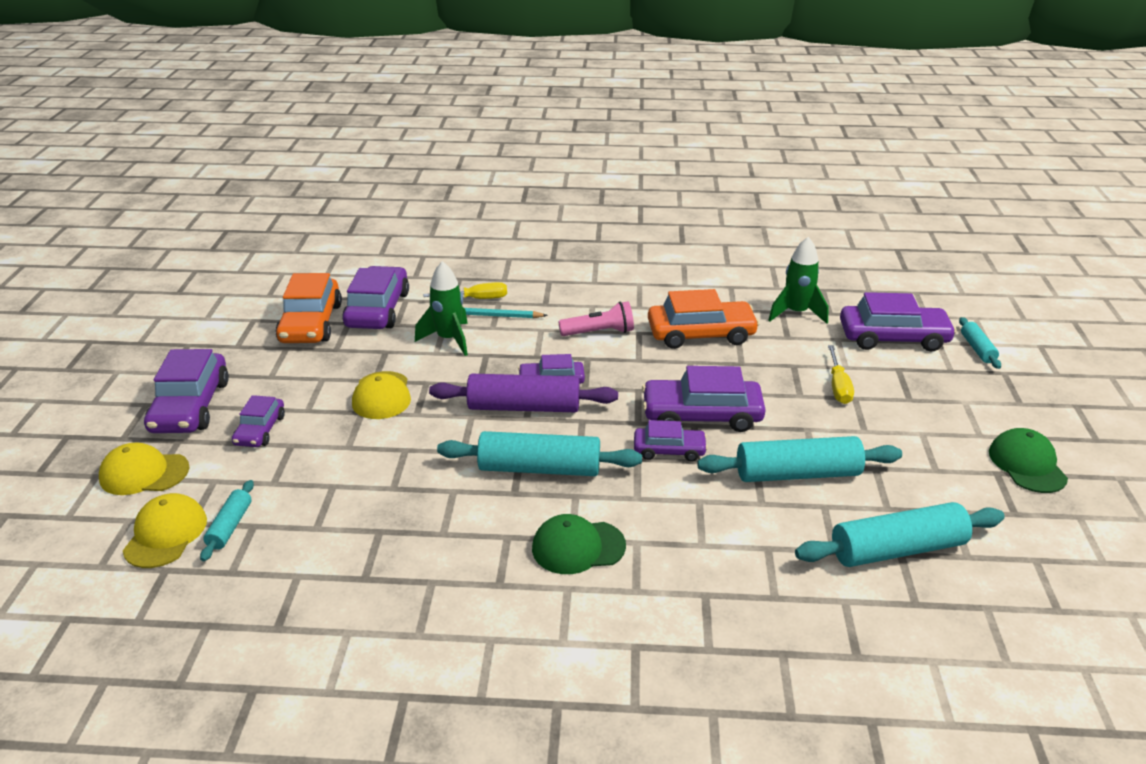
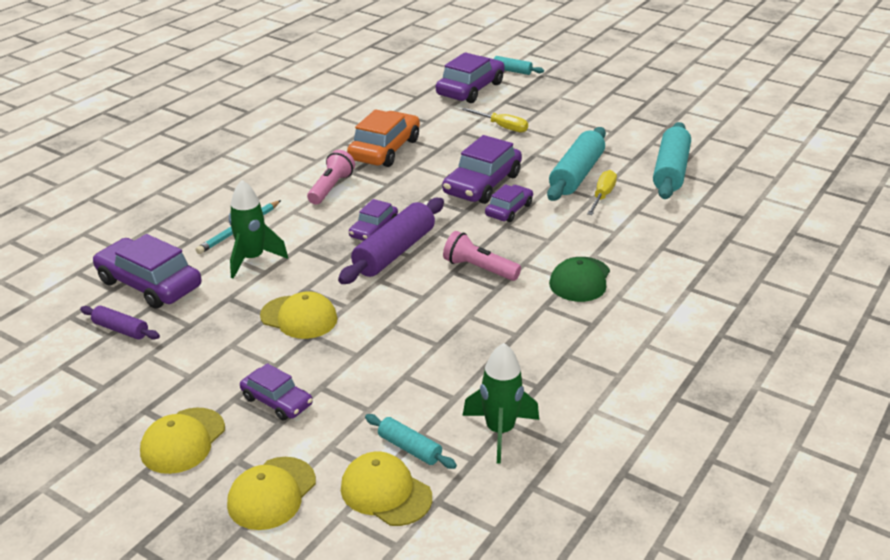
camera: 60 degrees left, 0 degrees up
(190, 406) = (183, 441): purple car -> yellow cap
(311, 323) = (121, 329): orange car -> purple rolling pin
(476, 299) = (204, 227): yellow screwdriver -> yellow screwdriver (602, 196)
(539, 468) = (479, 269): turquoise rolling pin -> pink flashlight
(796, 313) = (402, 107): green rocket -> green rocket (500, 431)
(1027, 464) = (631, 105): green cap -> none

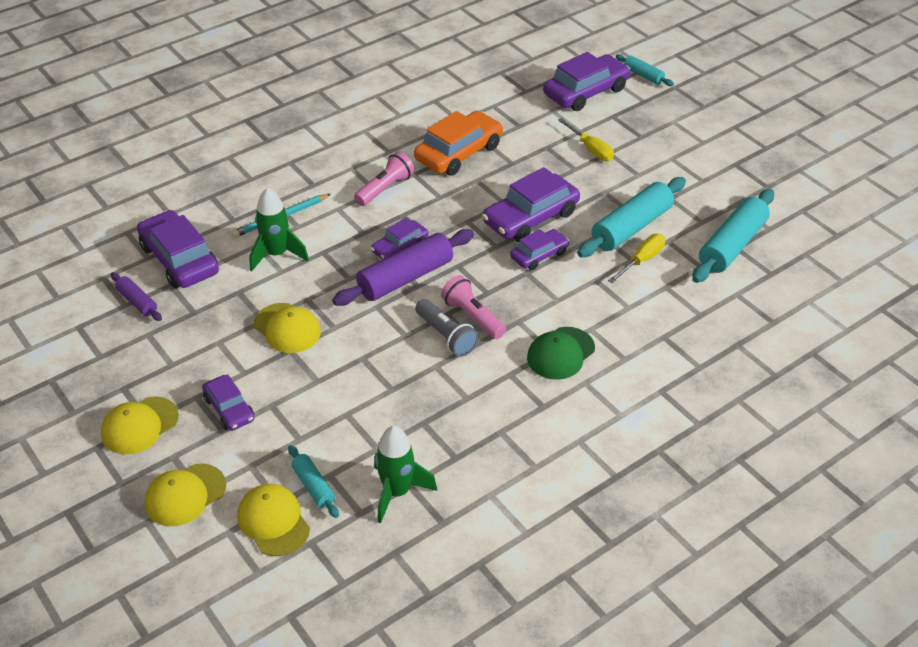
camera: 20 degrees right, 10 degrees up
(464, 289) = (446, 336): none -> grey flashlight

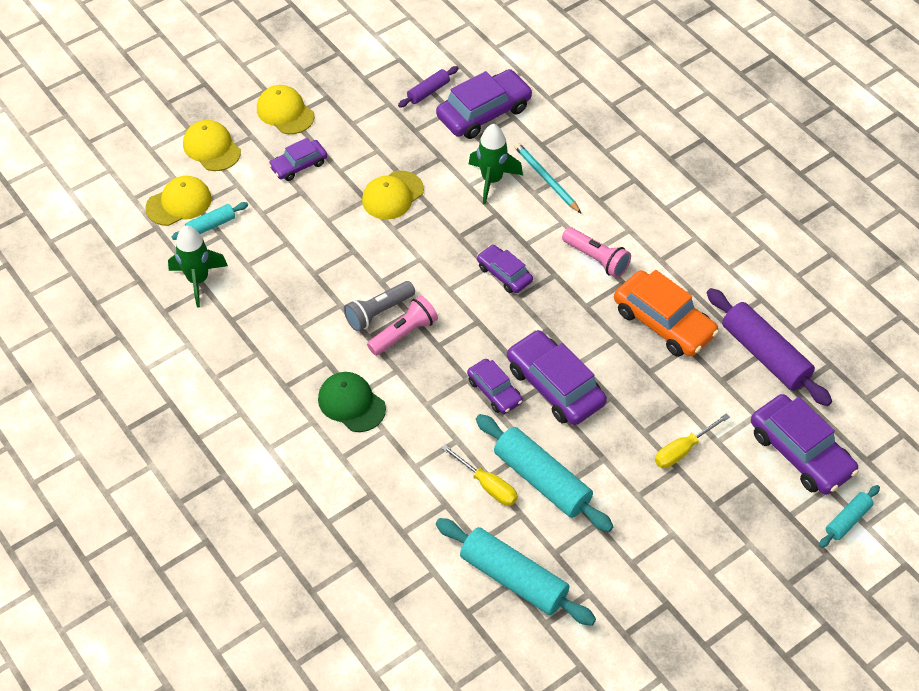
camera: 90 degrees right, 10 degrees up
(405, 278) = (459, 279): purple rolling pin -> purple rolling pin (765, 355)

